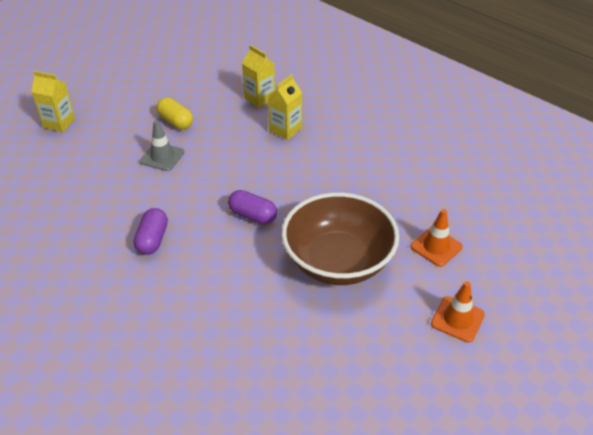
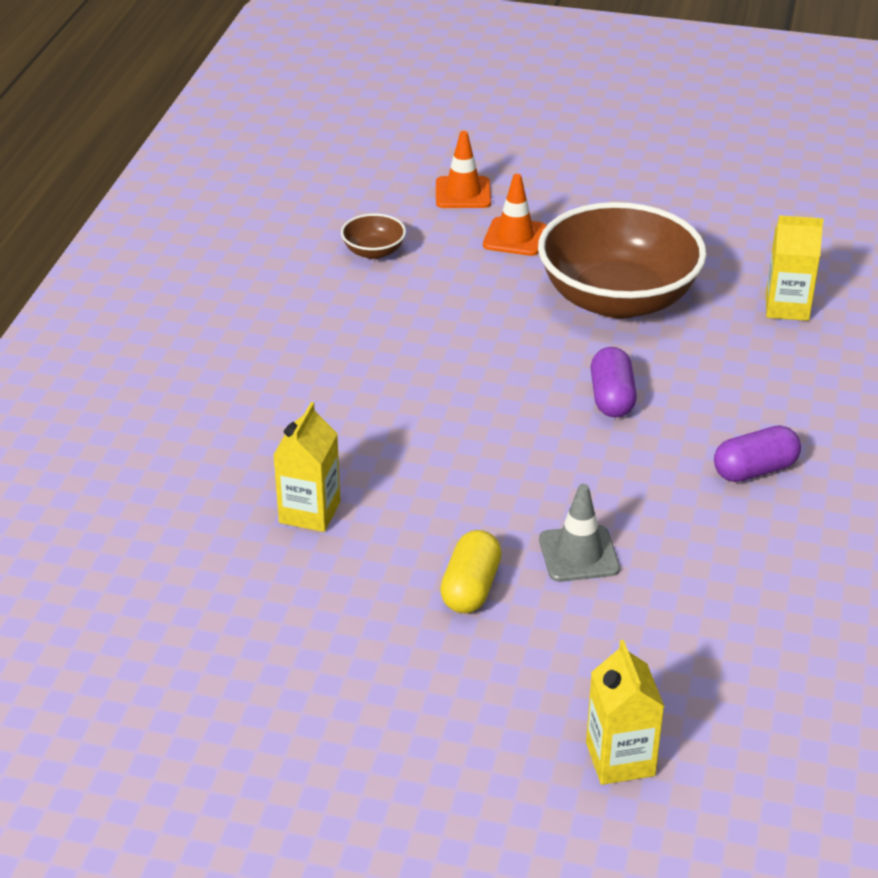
camera: 120 degrees left, 5 degrees down
(285, 130) = (380, 444): yellow carton -> yellow carton (787, 307)
(454, 183) = (374, 251): none -> brown bowl
(457, 319) = (615, 199): orange traffic cone -> orange traffic cone (463, 193)

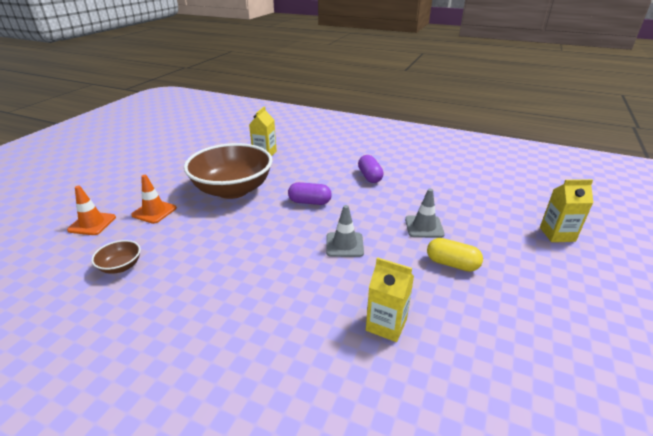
camera: 80 degrees left, 5 degrees down
(488, 455) = (344, 245): none -> grey traffic cone

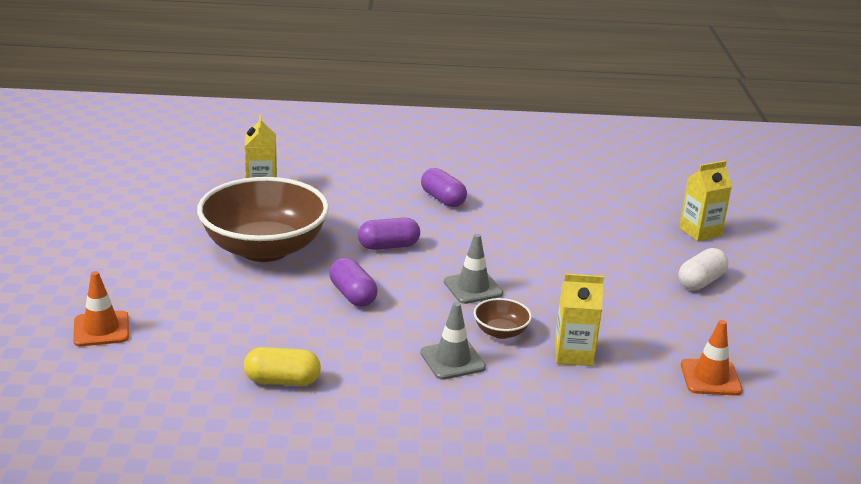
camera: 25 degrees left, 5 degrees down
(121, 266) = (210, 367): brown bowl -> brown bowl (501, 332)
(154, 211) = (178, 297): orange traffic cone -> orange traffic cone (710, 378)
(258, 232) = (353, 295): none -> purple capsule
(424, 227) = (552, 250): grey traffic cone -> grey traffic cone (452, 360)
(452, 264) = (606, 284): yellow capsule -> yellow capsule (282, 381)
(539, 280) = (701, 281): none -> white capsule

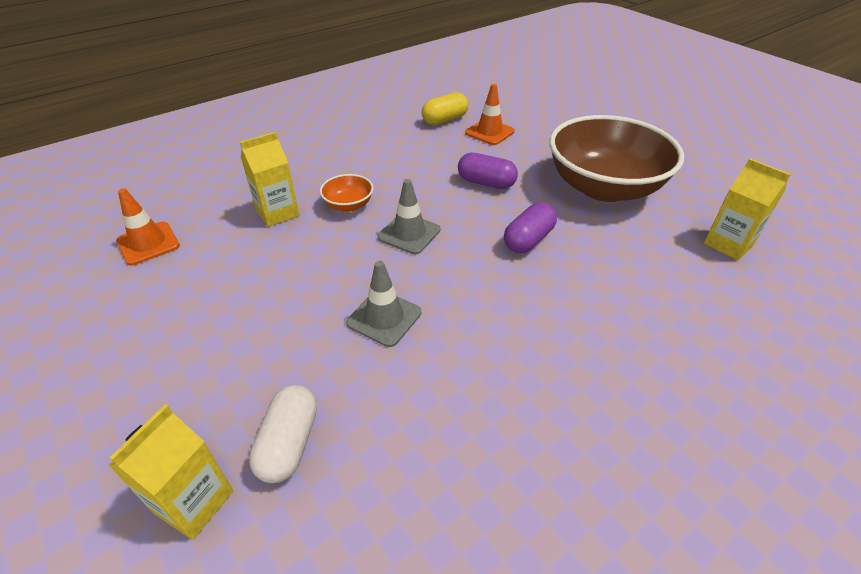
camera: 145 degrees right, 15 degrees up
(101, 329) = (575, 103): orange traffic cone -> orange traffic cone (489, 132)
(443, 199) = (575, 341): purple capsule -> none
(452, 360) = (362, 170): grey traffic cone -> grey traffic cone (384, 318)
(501, 332) = (348, 205): brown bowl -> orange bowl
(701, 281) = (175, 371): white capsule -> white capsule (289, 443)

